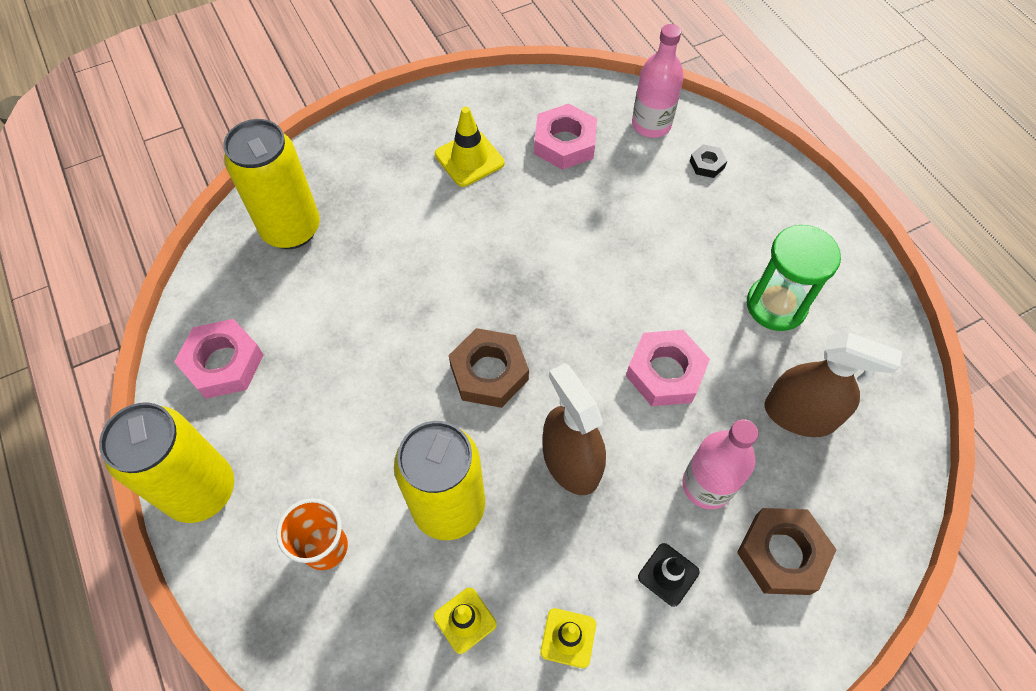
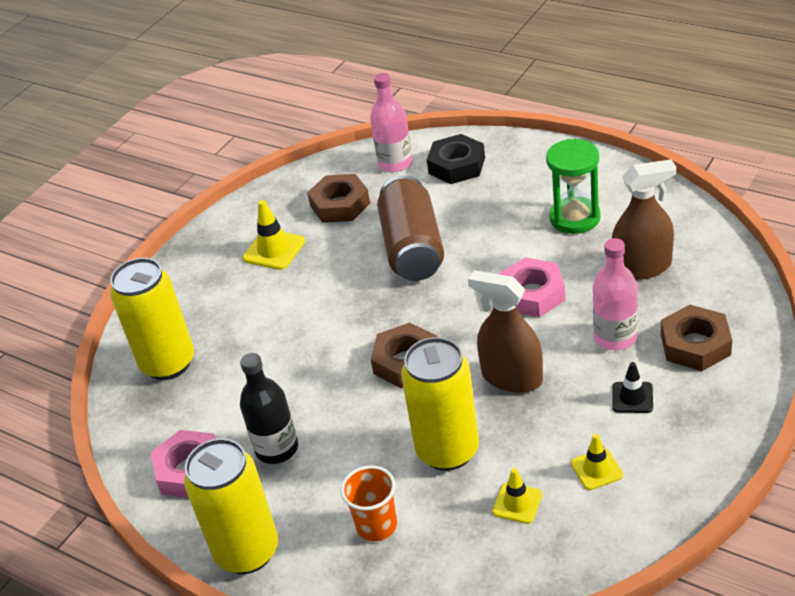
camera: 25 degrees left, 20 degrees down
(308, 392) = (277, 448): none -> black bottle
(565, 143) = (340, 204): pink nut -> brown nut
(593, 238) = (412, 248): none -> brown can
(707, 164) = (456, 165): black nut -> black nut, size x1.95

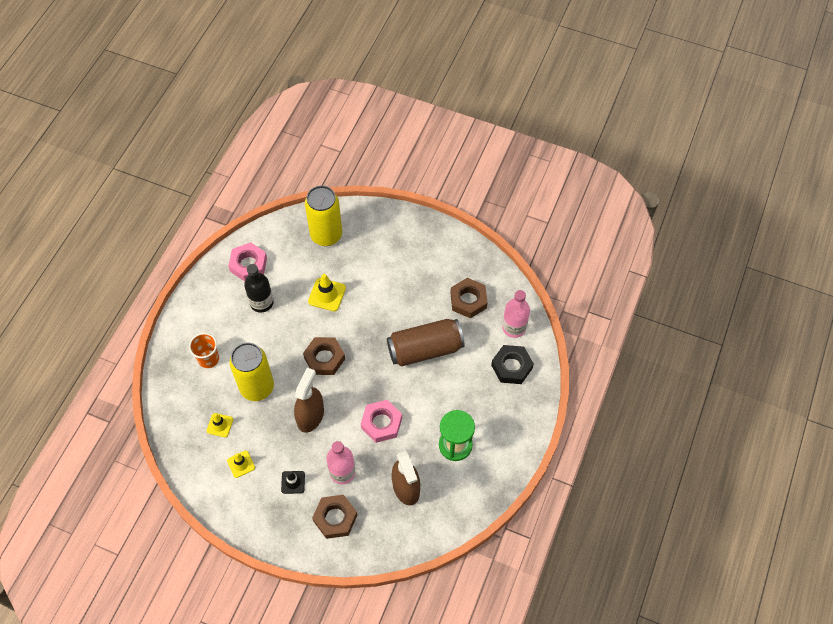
camera: 75 degrees right, 20 degrees up
(247, 551) = (196, 302): yellow can -> none
(274, 250) = (423, 270): yellow traffic cone -> yellow traffic cone (327, 295)

